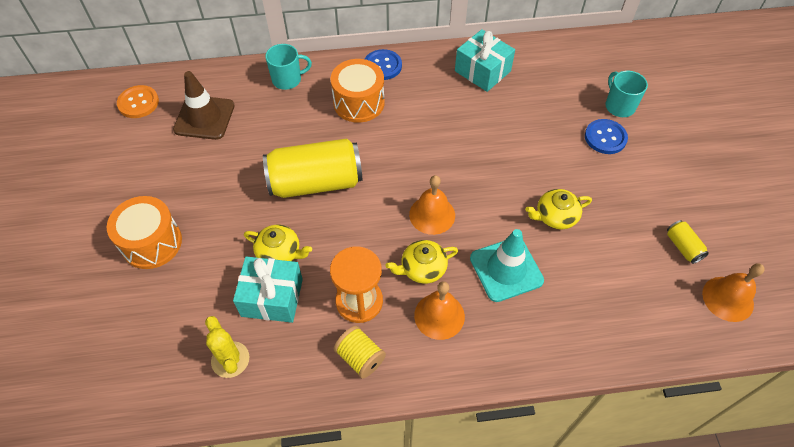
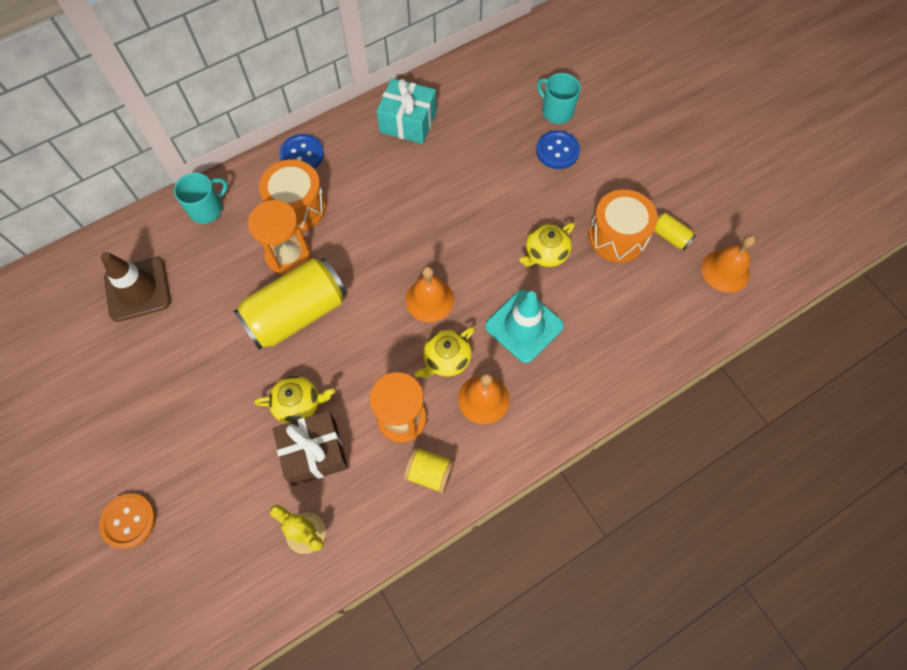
camera: 25 degrees left, 10 degrees up
(138, 103) = (51, 302): orange button -> orange button (129, 521)
(152, 243) = (158, 451): orange drum -> orange drum (617, 236)
(272, 297) = (314, 453): turquoise gift -> brown gift
(332, 136) = (288, 255): none -> orange hourglass

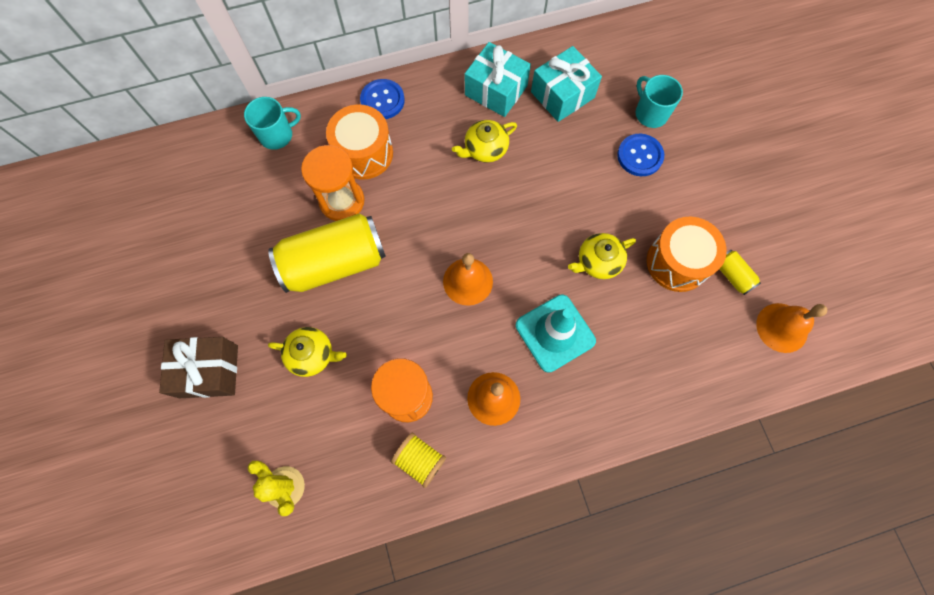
camera: 15 degrees right, 5 degrees up
(129, 521) = (124, 428): orange button -> none
(137, 289) = (192, 200): brown traffic cone -> none
(314, 453) = (314, 409): brown gift -> brown gift (209, 371)
(446, 359) = (467, 347): yellow teapot -> yellow teapot (485, 149)
(471, 112) = (562, 95): none -> turquoise gift

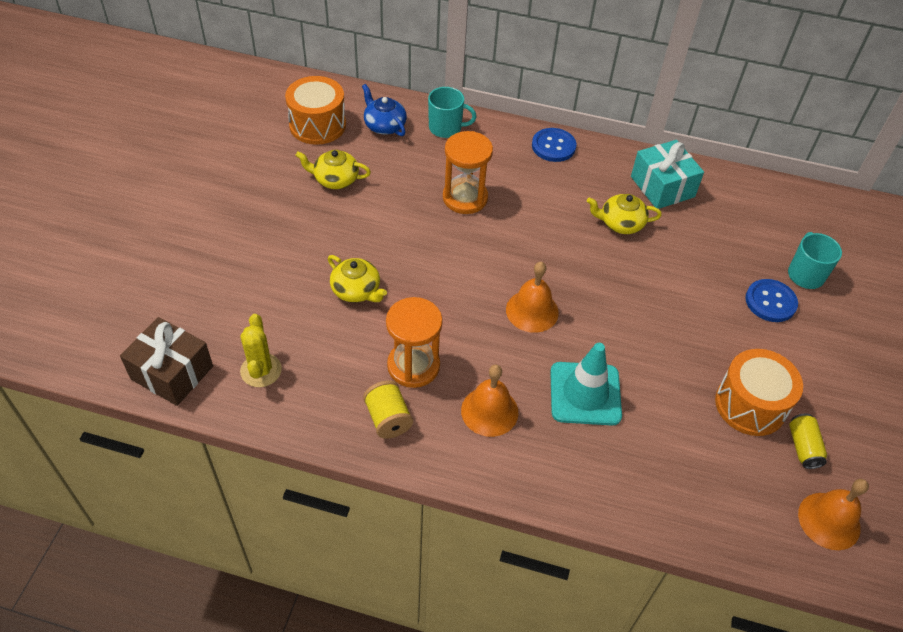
camera: 30 degrees right, 20 degrees down
(209, 371) = (266, 256): brown gift -> brown gift (172, 373)
(219, 165) = (384, 125): none -> blue teapot
(334, 262) = (426, 237): yellow can -> none
(364, 153) = (509, 174): orange drum -> orange drum (317, 125)
(562, 95) = (725, 219): turquoise gift -> none
(598, 261) = (668, 361): yellow teapot -> yellow teapot (335, 179)

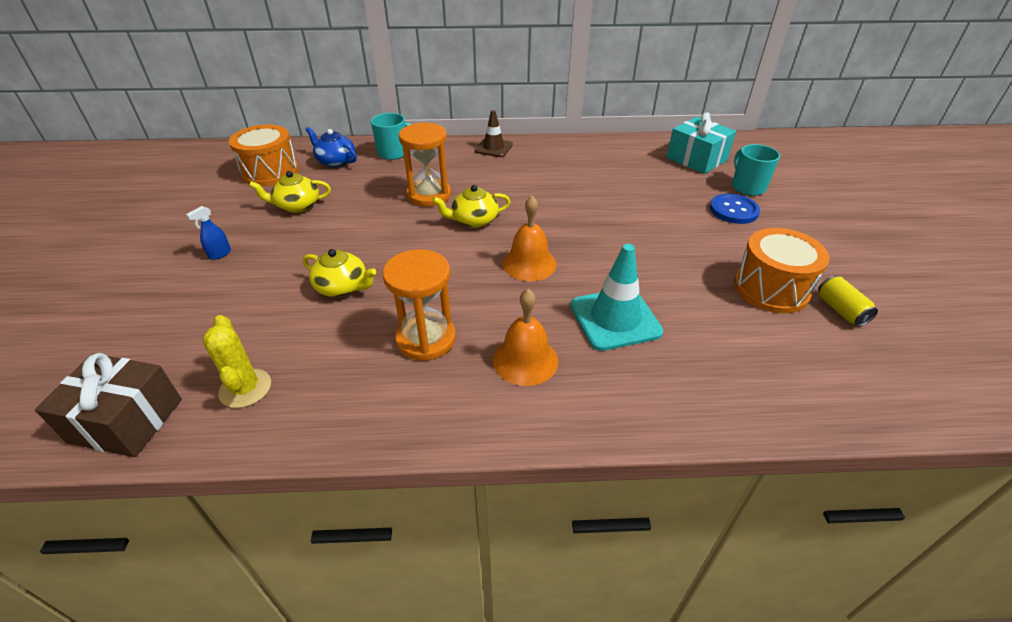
camera: 15 degrees left, 10 degrees down
(257, 222) = (219, 254): none -> blue spray bottle
(388, 419) = (414, 398): yellow spool -> none
(553, 146) = (493, 148): blue button -> brown traffic cone
(621, 223) = (577, 185): yellow teapot -> yellow teapot (474, 220)
(662, 186) = (597, 156): turquoise gift -> turquoise gift (696, 159)
(829, 520) = (912, 367): orange bell -> none

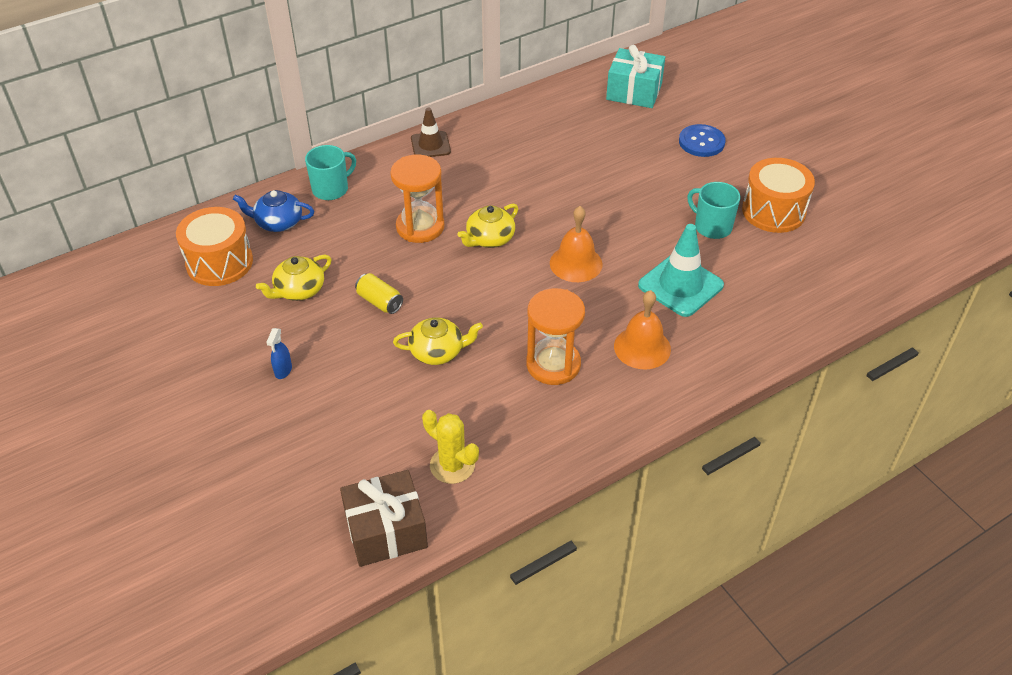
camera: 30 degrees left, 5 degrees up
(747, 187) = (697, 111): turquoise mug -> turquoise mug (712, 227)
(840, 310) = (829, 211): yellow can -> yellow can (379, 302)

